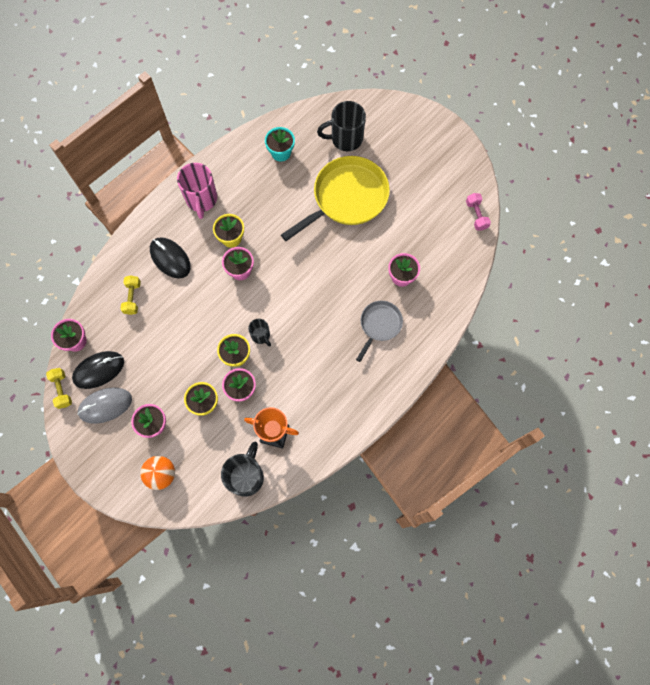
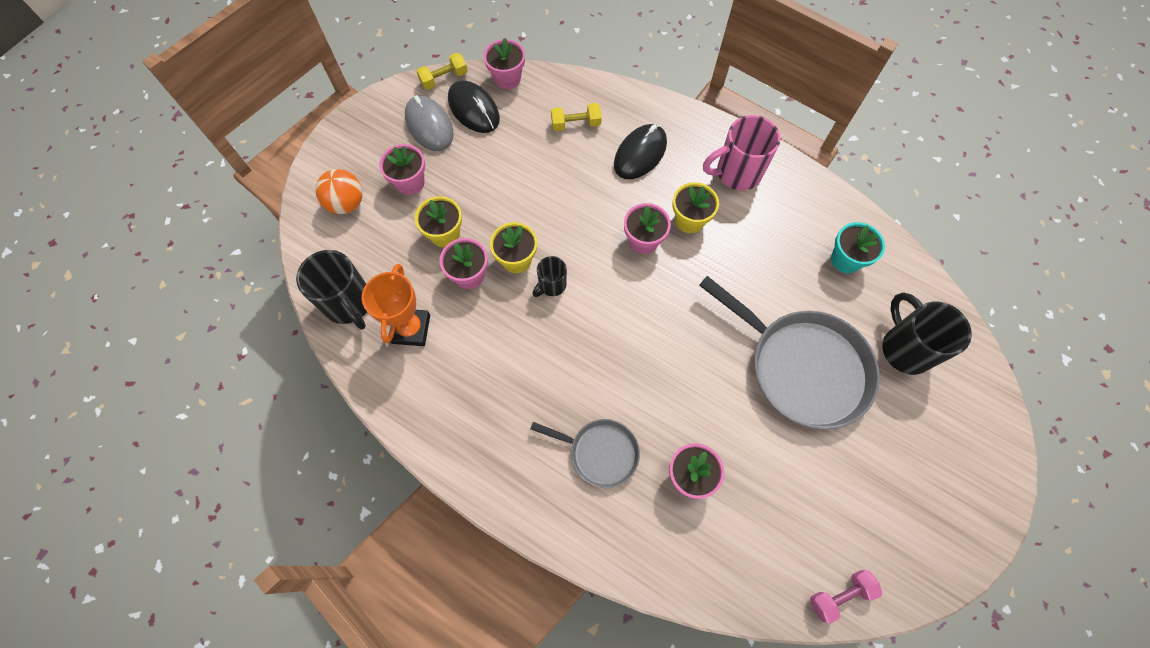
camera: 80 degrees right, 5 degrees down
(246, 476) = (349, 304): black mug -> black mug turned 45 degrees clockwise
(347, 198) = (802, 367): yellow pan -> grey pan

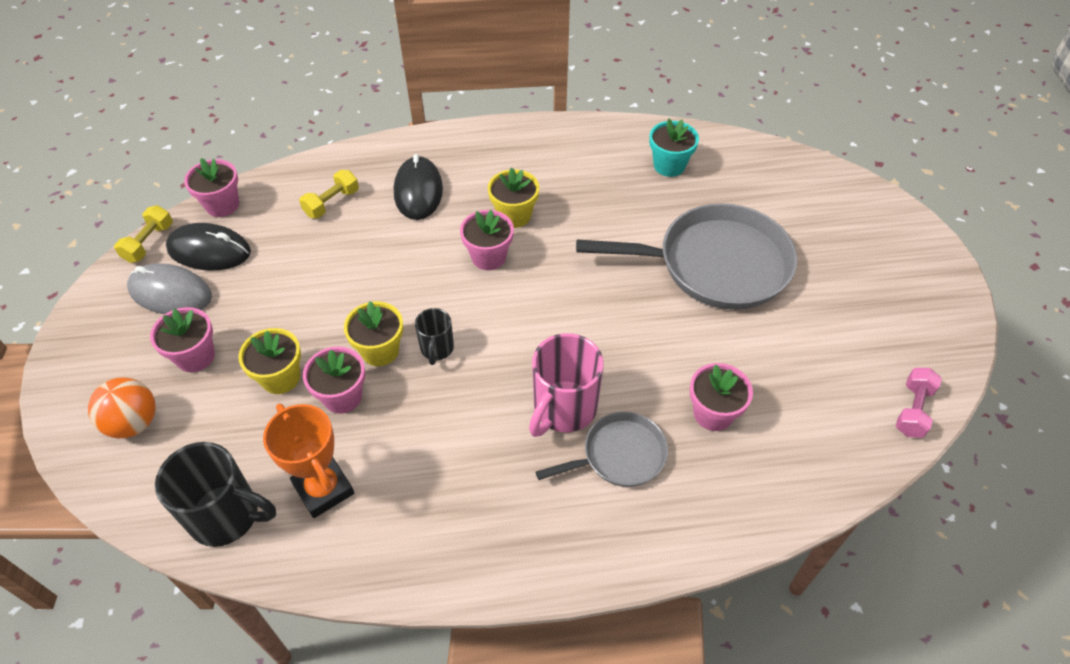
camera: 40 degrees left, 15 degrees down
(736, 173) = (519, 156): pink mug -> pink mug (563, 409)
(905, 348) = (774, 199): black mug -> none

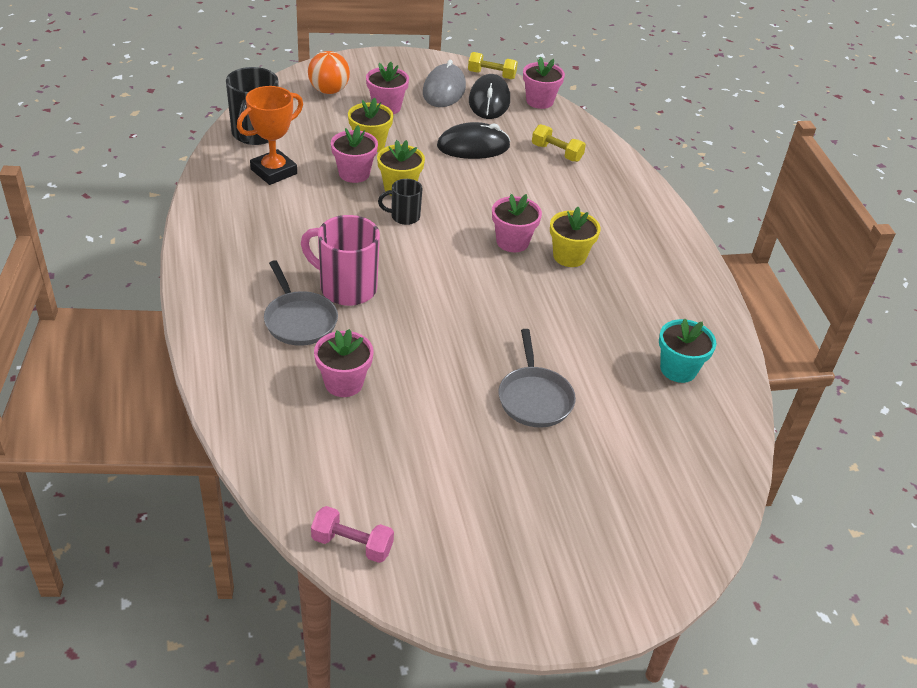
camera: 80 degrees right, 10 degrees down
(418, 191) = (585, 198): black mouse -> black mouse (473, 146)
(715, 264) = (534, 398): grey pan -> grey pan, size x0.53

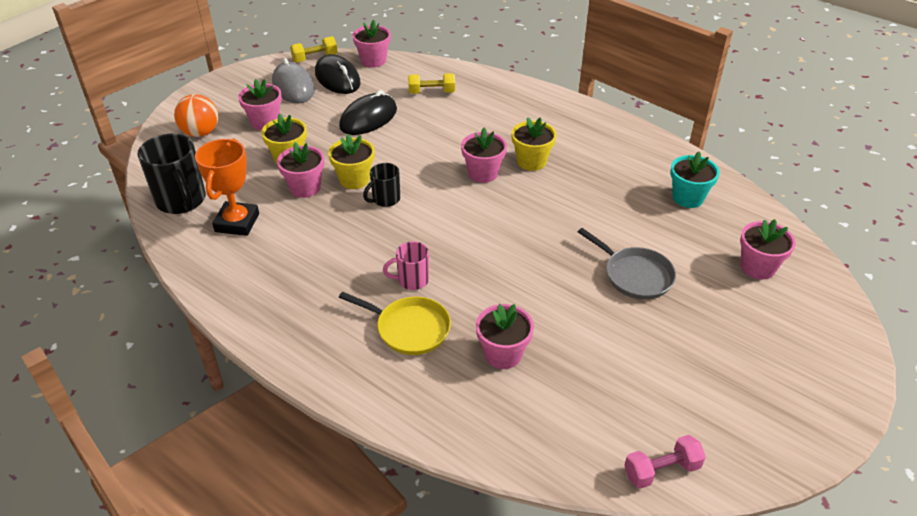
camera: 35 degrees left, 0 degrees up
(299, 320) = (409, 329): grey pan -> yellow pan
(346, 288) = (412, 280): pink mug -> pink mug, size x0.56
(662, 465) = (757, 267): none -> pink flower pot

